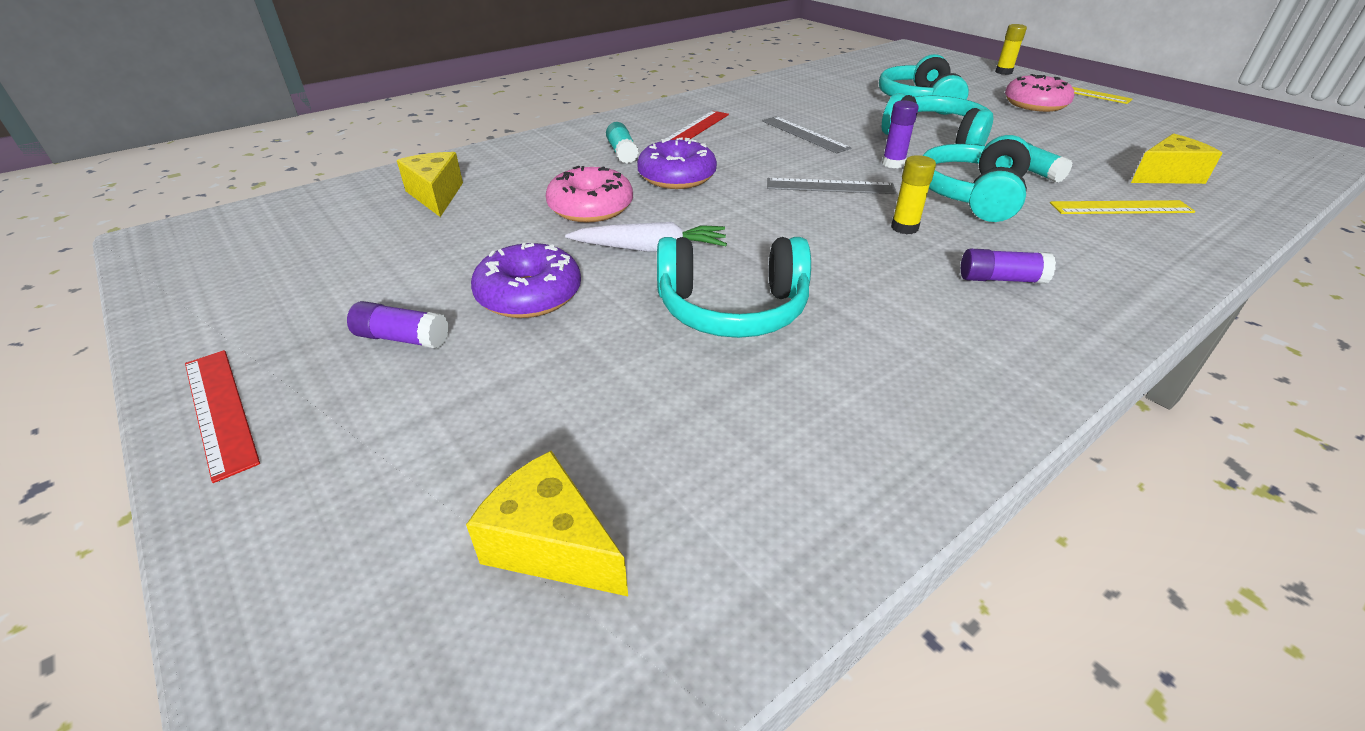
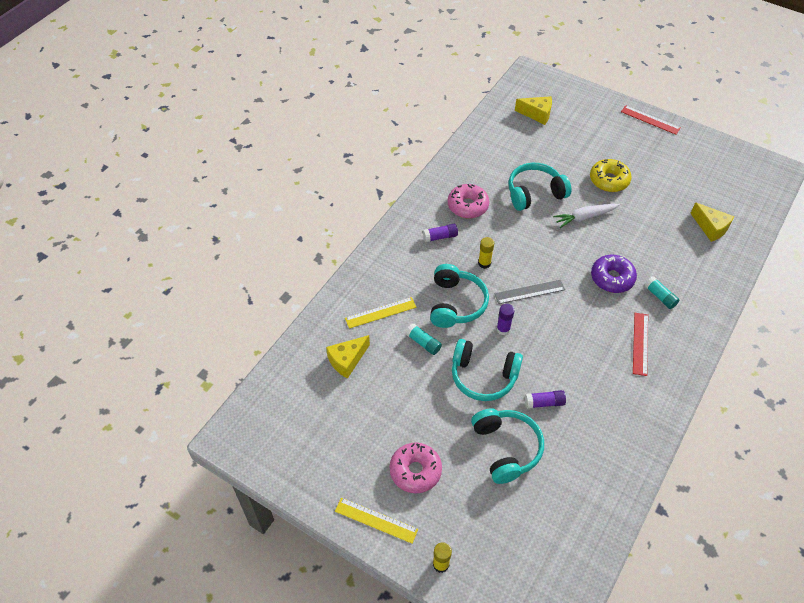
camera: 160 degrees right, 15 degrees up
(402, 338) = (630, 152): purple glue stick -> purple glue stick (544, 403)
(529, 295) = (609, 180): purple donut -> yellow donut
(591, 208) = (632, 238): pink donut -> pink donut (467, 206)
(804, 134) = (568, 356): grey ruler -> none

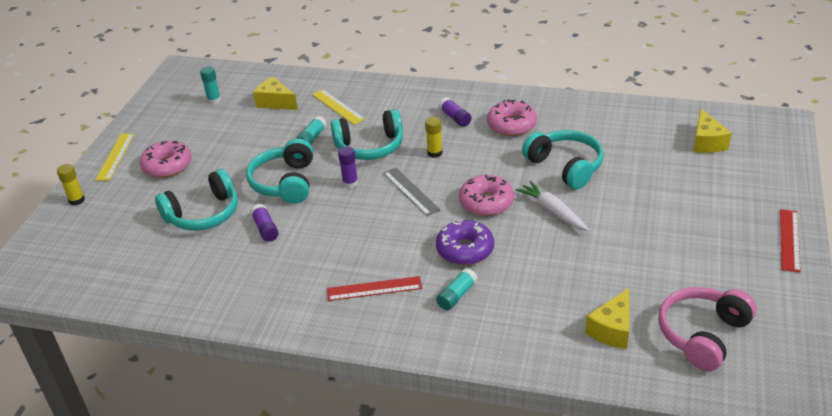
camera: 75 degrees right, 15 degrees down
(314, 413) = (214, 100): none -> turquoise glue stick
(561, 250) = (486, 202): none -> pink donut
(609, 180) = (633, 221): yellow donut -> none
(723, 189) = (702, 335): none -> pink headphones

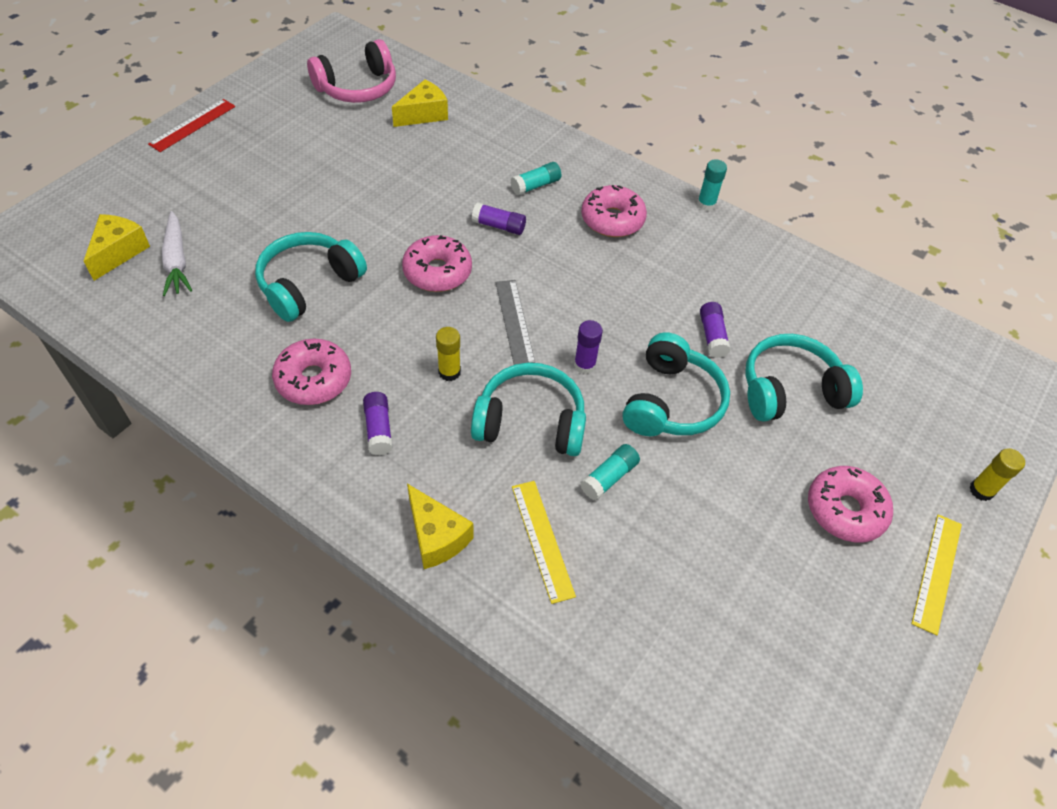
camera: 165 degrees left, 15 degrees up
(214, 100) = (760, 666): turquoise glue stick -> turquoise glue stick (706, 204)
(275, 102) = (646, 603): yellow cheese -> yellow cheese (436, 536)
(374, 289) = (612, 220): red ruler -> pink donut
(465, 250) = (499, 226): purple donut -> purple glue stick
(552, 212) = (376, 233): white carrot -> white carrot (177, 261)
(565, 166) = (309, 284): turquoise headphones -> turquoise headphones turned 60 degrees clockwise

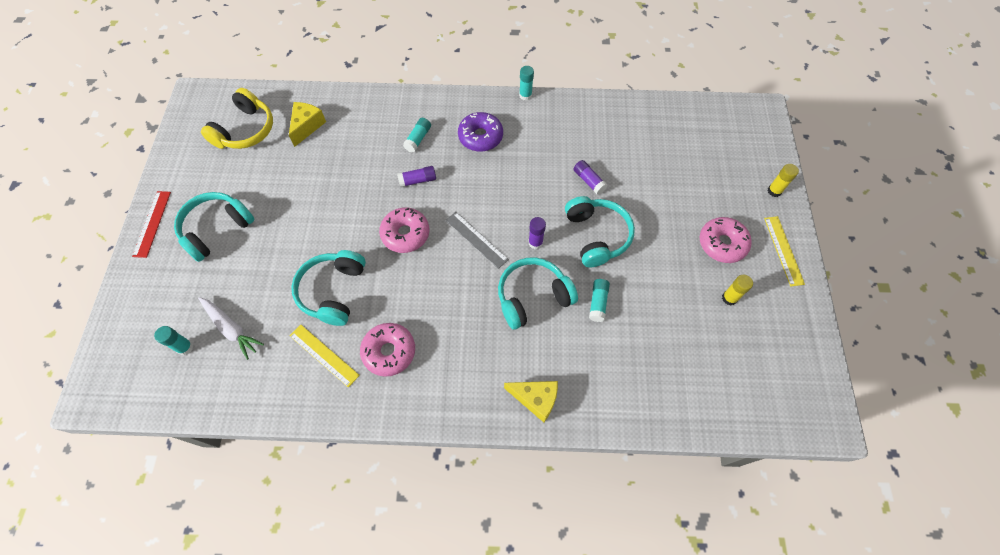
camera: 30 degrees left, 10 degrees up
(119, 252) = (185, 347): yellow cheese -> turquoise glue stick
(357, 88) = (245, 130): pink headphones -> yellow headphones
(378, 429) = (453, 357): purple glue stick -> none
(449, 372) = (464, 295): yellow glue stick -> yellow glue stick (729, 298)
(542, 540) = (591, 362): yellow ruler -> yellow ruler (324, 355)
(612, 220) = (480, 137): pink donut -> purple donut
(790, 390) = (650, 190): turquoise headphones -> turquoise headphones (216, 229)

